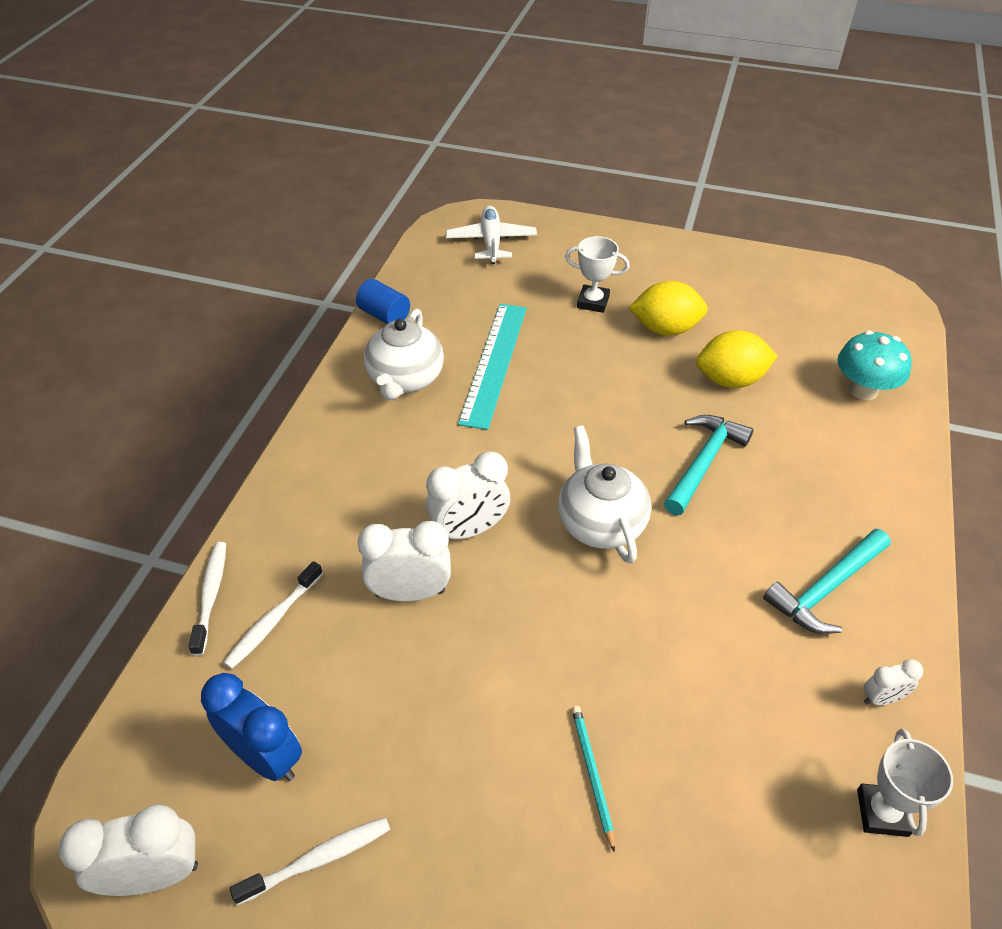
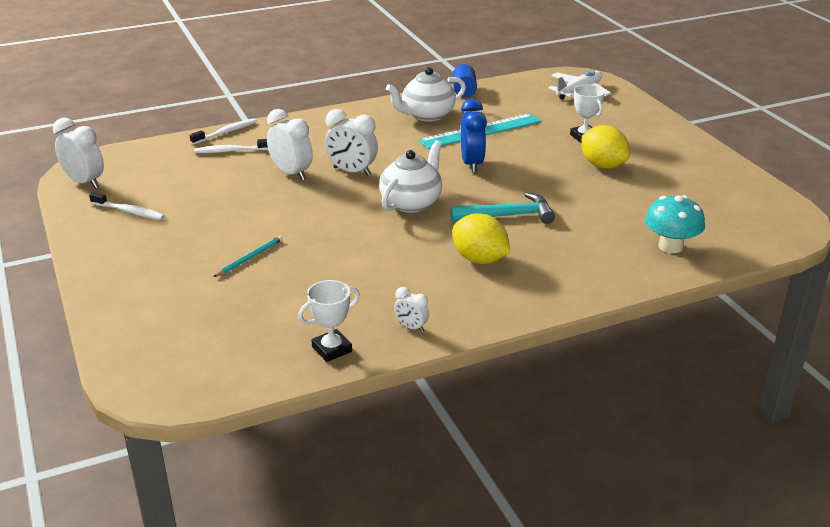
camera: 50 degrees right, 15 degrees down
(265, 756) = (162, 180): blue clock -> blue clock (472, 164)
(730, 380) = (594, 200): yellow lemon -> yellow lemon (479, 259)
(826, 588) = (469, 285): turquoise hammer -> none

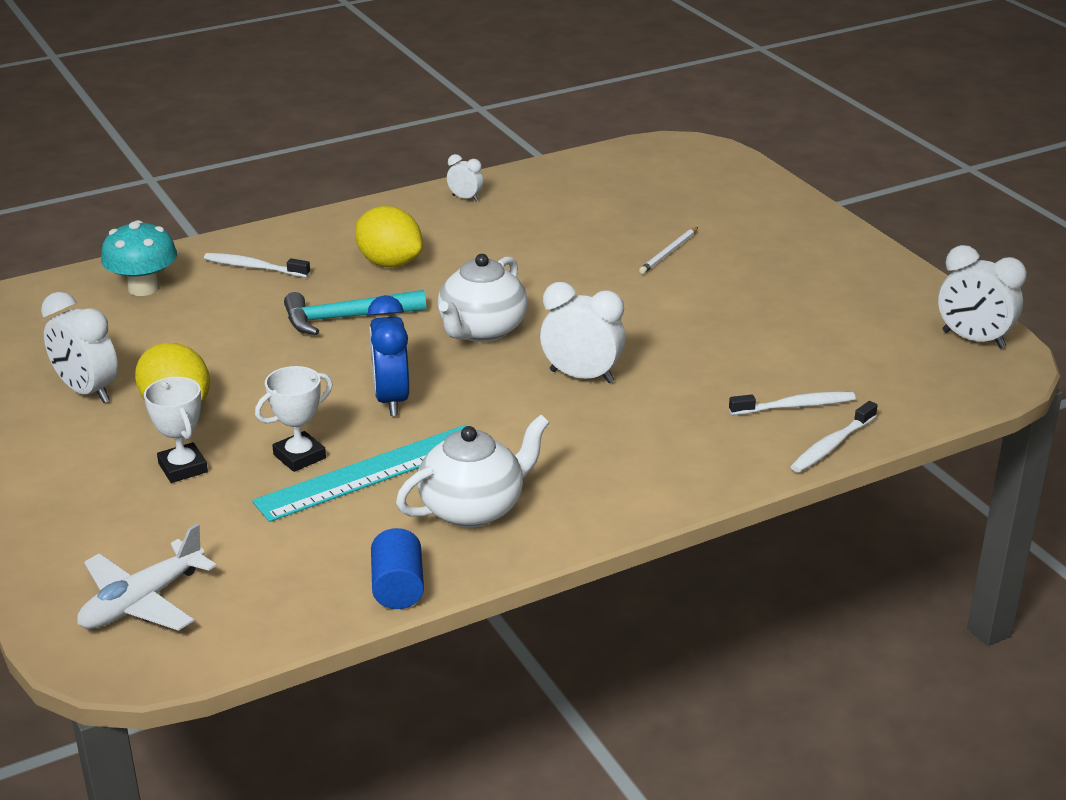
camera: 175 degrees right, 0 degrees up
(129, 212) = (865, 300): white toothbrush -> white toothbrush (254, 267)
(250, 258) = (668, 253): turquoise pencil -> white pencil
(291, 173) = (674, 369): white clock -> white clock (87, 391)
(332, 349) = (541, 179): white trophy -> white trophy (299, 456)

